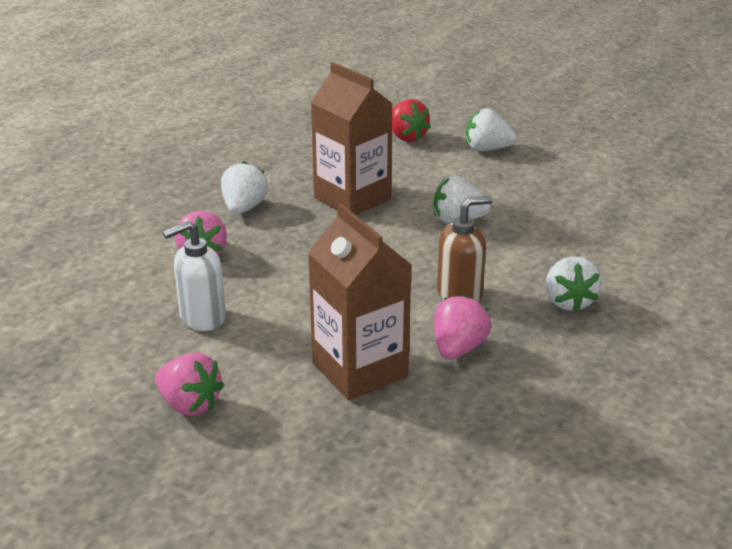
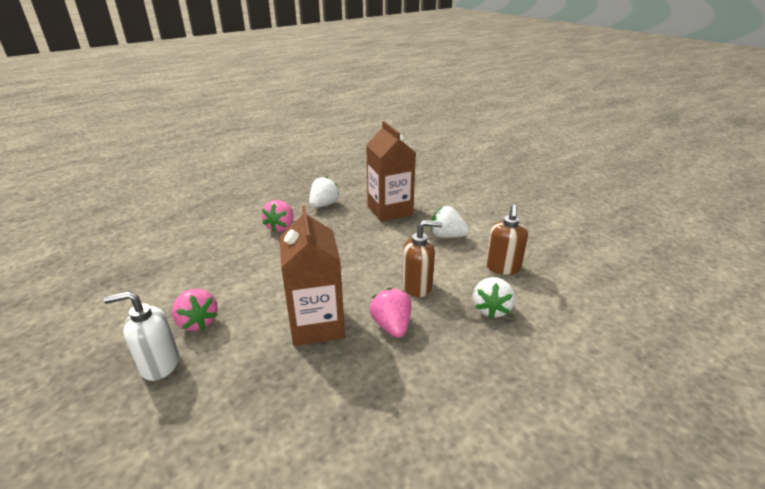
camera: 20 degrees right, 0 degrees up
(202, 317) = (250, 266): white soap dispenser -> white soap dispenser (159, 364)
(406, 137) = (446, 180): red strawberry -> none
(458, 348) = (392, 326): pink strawberry -> pink strawberry turned 60 degrees counterclockwise
(487, 149) = (493, 195): white strawberry -> none
(554, 247) = (502, 267): none -> brown soap dispenser

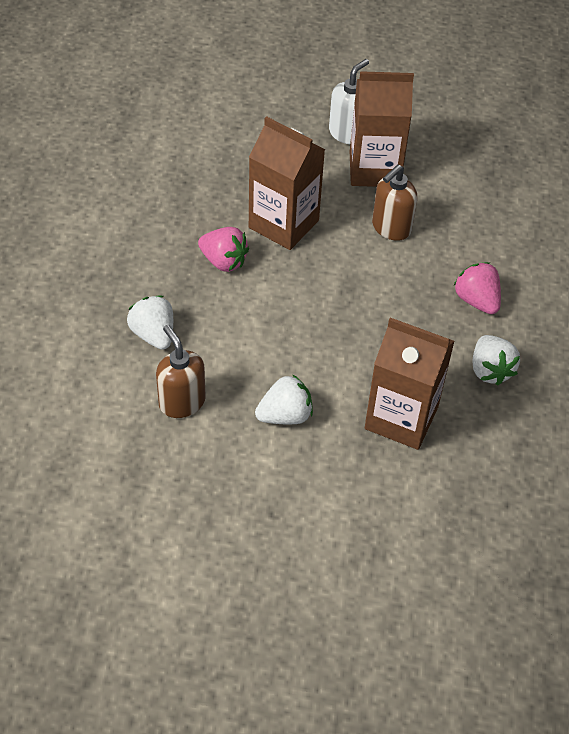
camera: 135 degrees right, 20 degrees up
(198, 322) = (374, 169): pink strawberry -> brown carton
(417, 286) = (244, 317): brown soap dispenser -> brown soap dispenser (391, 228)

